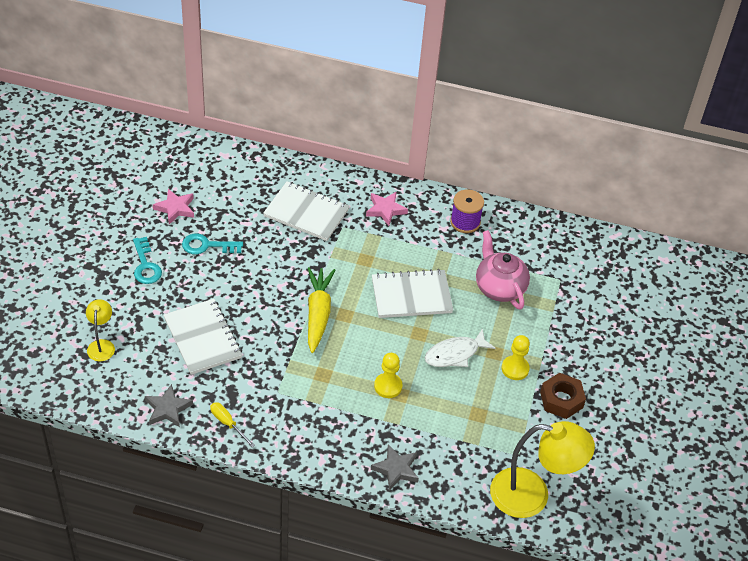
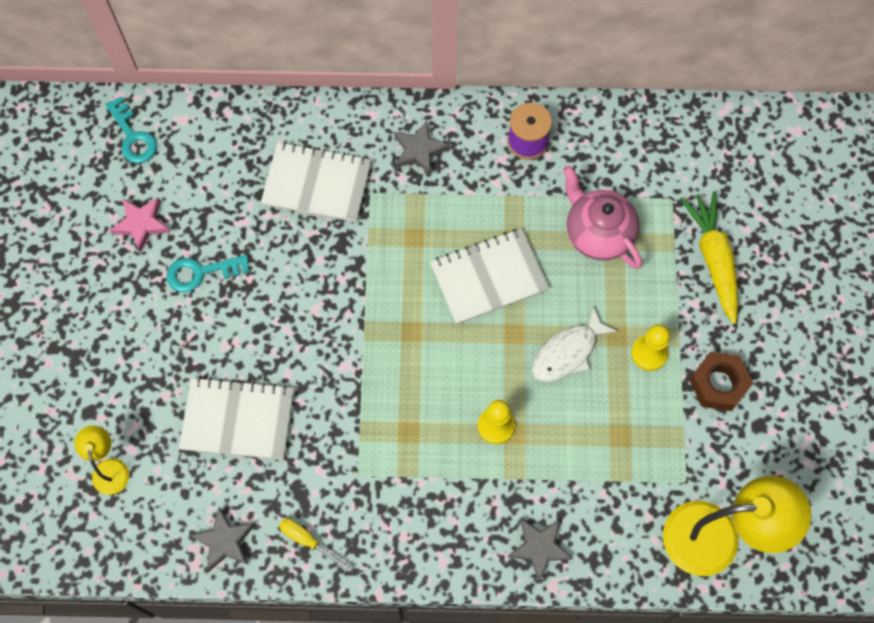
camera: 10 degrees left, 20 degrees up
(146, 265) = (129, 327): turquoise key -> turquoise key (133, 136)
(203, 338) = (238, 419): white notebook -> white notebook turned 45 degrees counterclockwise
(318, 313) = (376, 339): yellow carrot -> yellow carrot (713, 258)
(385, 210) = (419, 150): pink star -> grey star

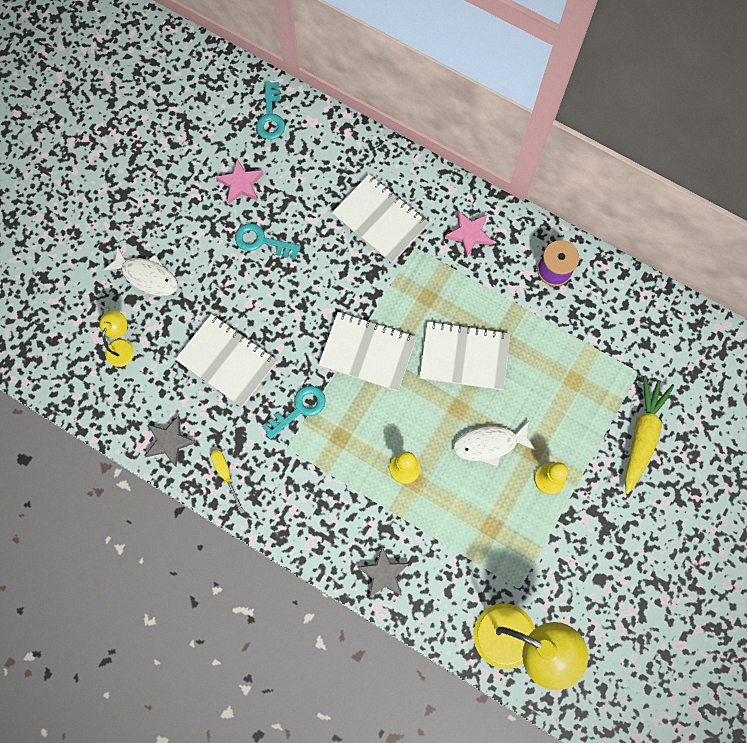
camera: 30 degrees right, 5 degrees up
(93, 377) = (147, 276): none -> white fish
(347, 427) = (299, 409): none -> turquoise key
(385, 327) = (367, 352): none -> white notebook
(419, 150) = (469, 234): grey star -> pink star
(598, 233) = (565, 368): pink teapot -> none
(718, 384) = (588, 531): brown nut -> none

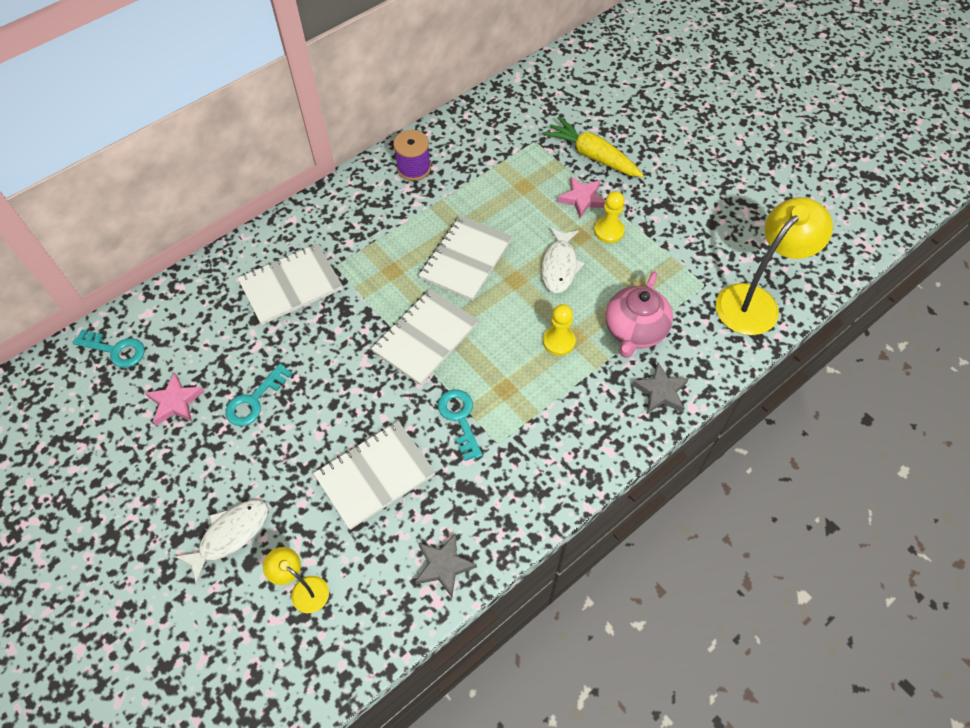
camera: 70 degrees left, 15 degrees down
(225, 474) = (505, 514): yellow screwdriver -> none
(440, 534) = (634, 331): none -> pink teapot
(469, 234) = (345, 219): pink star -> pink star (582, 199)

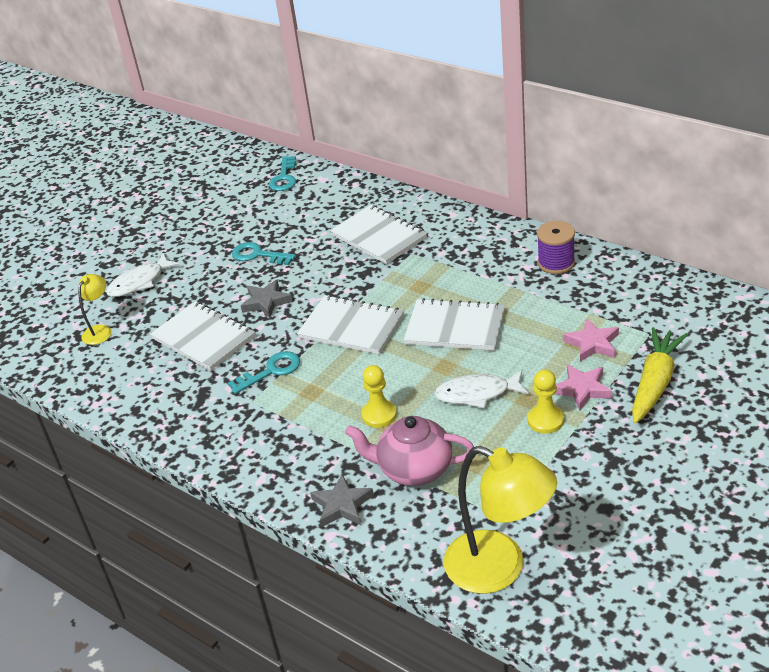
camera: 80 degrees right, 20 degrees down
(175, 402) = (246, 219): pink star -> pink star (592, 344)
(230, 535) = (139, 282): white fish -> white fish turned 105 degrees clockwise
(444, 566) = (128, 399): grey star -> grey star (266, 302)

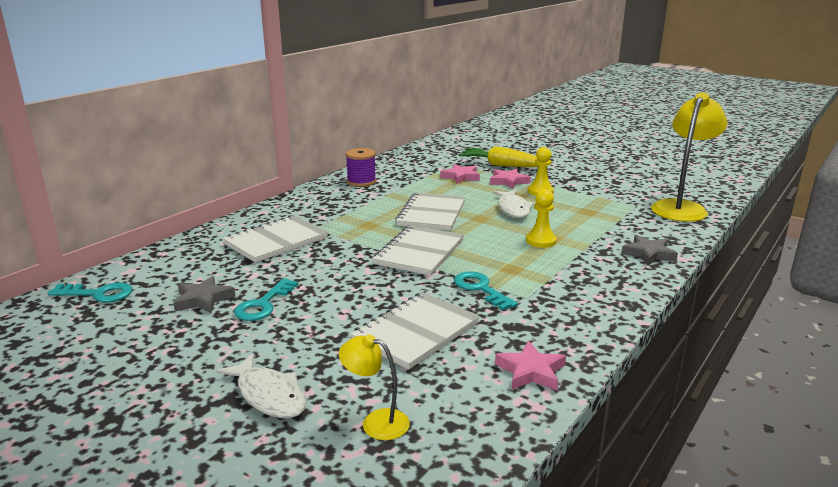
camera: 95 degrees left, 15 degrees down
(137, 401) = (531, 371): none -> pink star
(266, 302) = (361, 296): grey star -> grey star (203, 299)
(413, 469) = (600, 229): pink teapot -> none

